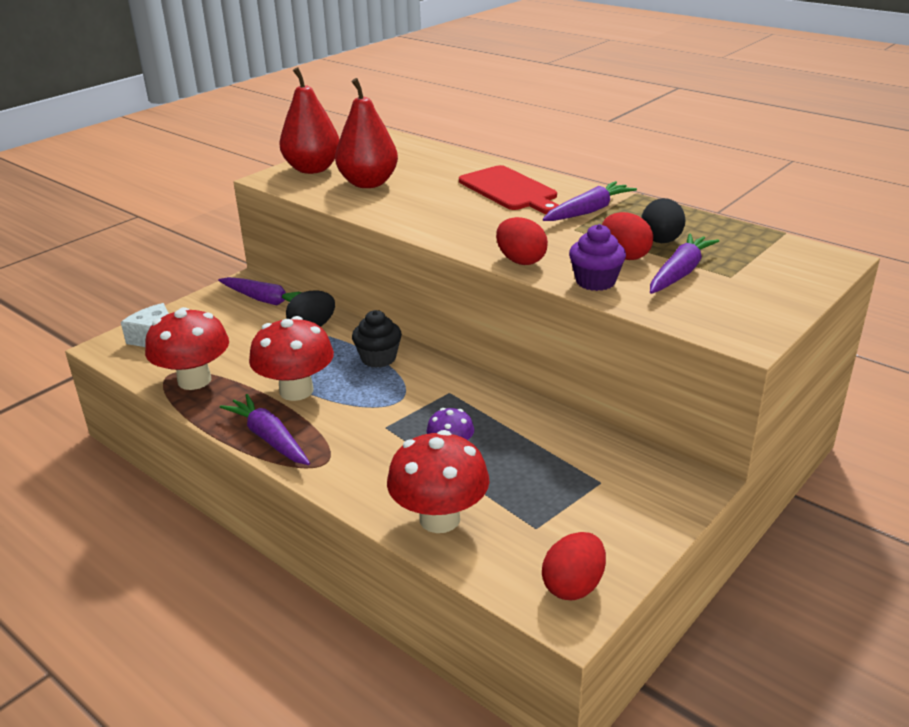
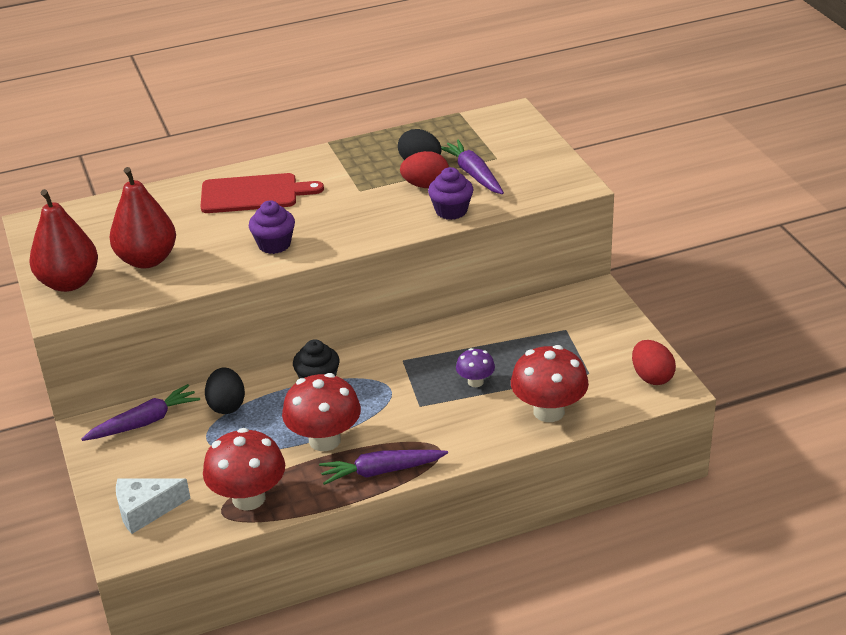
camera: 60 degrees left, 5 degrees up
(441, 220) = (274, 244): none -> purple cupcake
(520, 260) = (386, 230): red egg -> none
(588, 211) = (337, 173): purple carrot -> none

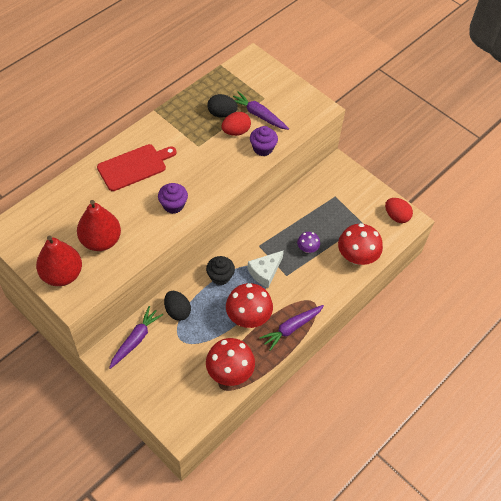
camera: 30 degrees left, 20 degrees up
(145, 510) = (176, 402): white cheese -> white cheese (265, 272)

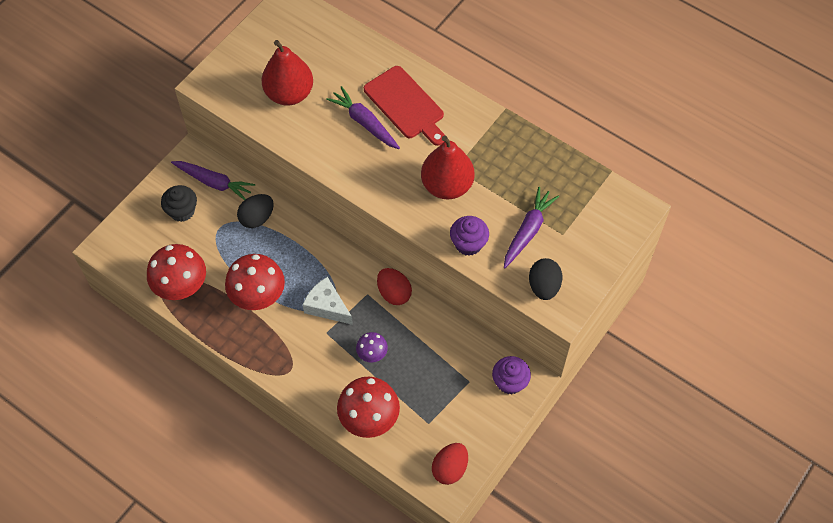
camera: 85 degrees right, 5 degrees up
(62, 275) = (238, 67): red pear -> red pear (447, 185)
(173, 205) = (354, 156): purple cupcake -> purple cupcake (510, 382)
(220, 276) = (312, 256): black cupcake -> black cupcake (182, 211)
(222, 114) = (519, 186): black egg -> black egg (544, 286)
(236, 131) = (491, 207): red egg -> red egg (394, 293)
(291, 328) = (248, 347): purple carrot -> purple carrot (364, 123)

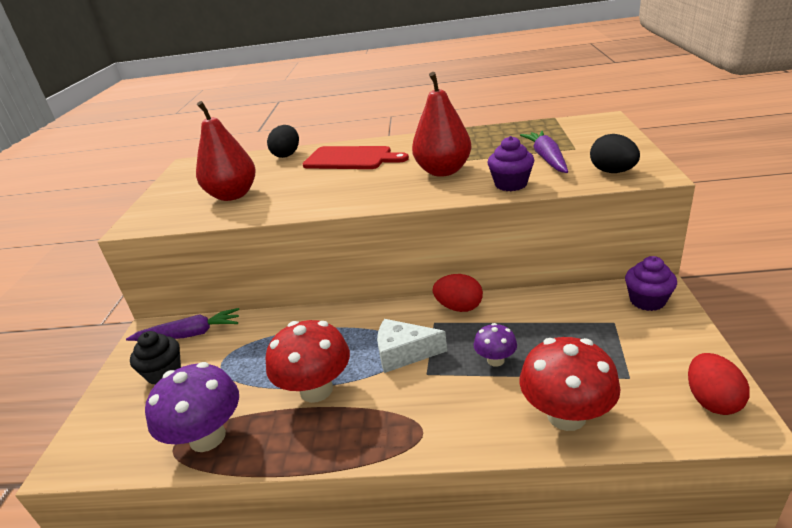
camera: 30 degrees left, 30 degrees down
(181, 286) = (207, 437): red mushroom -> purple mushroom
(257, 218) = (260, 334): black egg -> black egg (287, 155)
(364, 123) = (325, 178): purple carrot -> none

